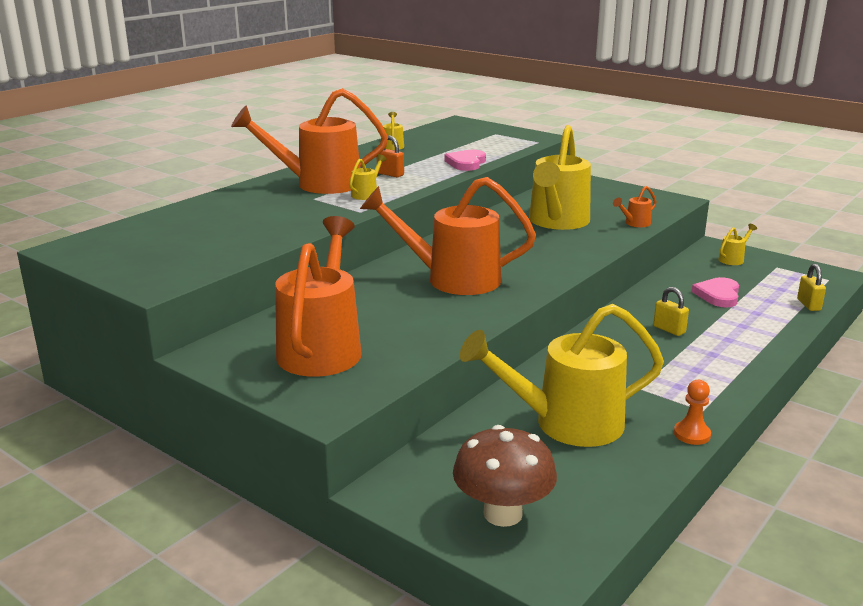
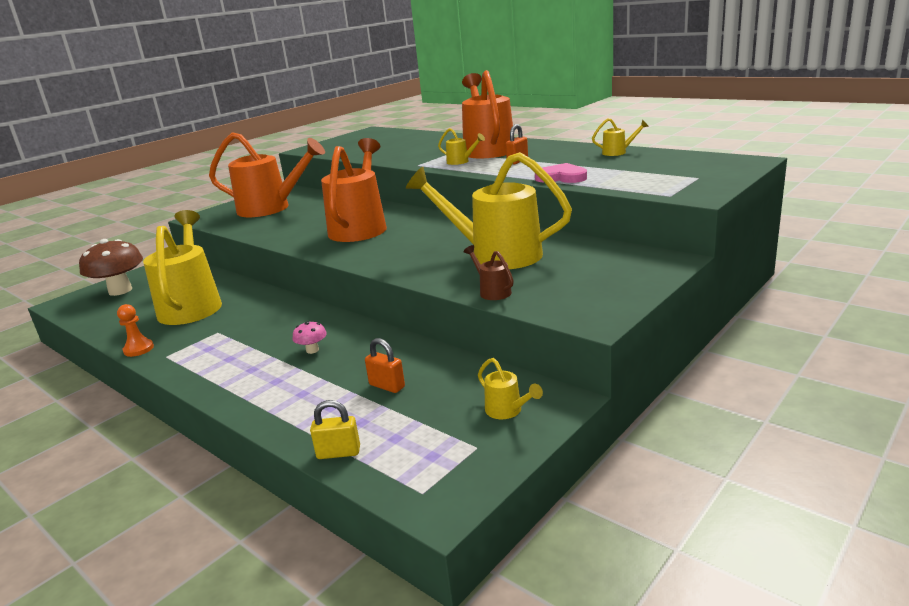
camera: 95 degrees right, 0 degrees up
(634, 224) = (492, 291): orange watering can -> brown watering can
(669, 330) = (312, 350): yellow padlock -> pink mushroom
(718, 295) = (387, 386): pink heart -> orange padlock

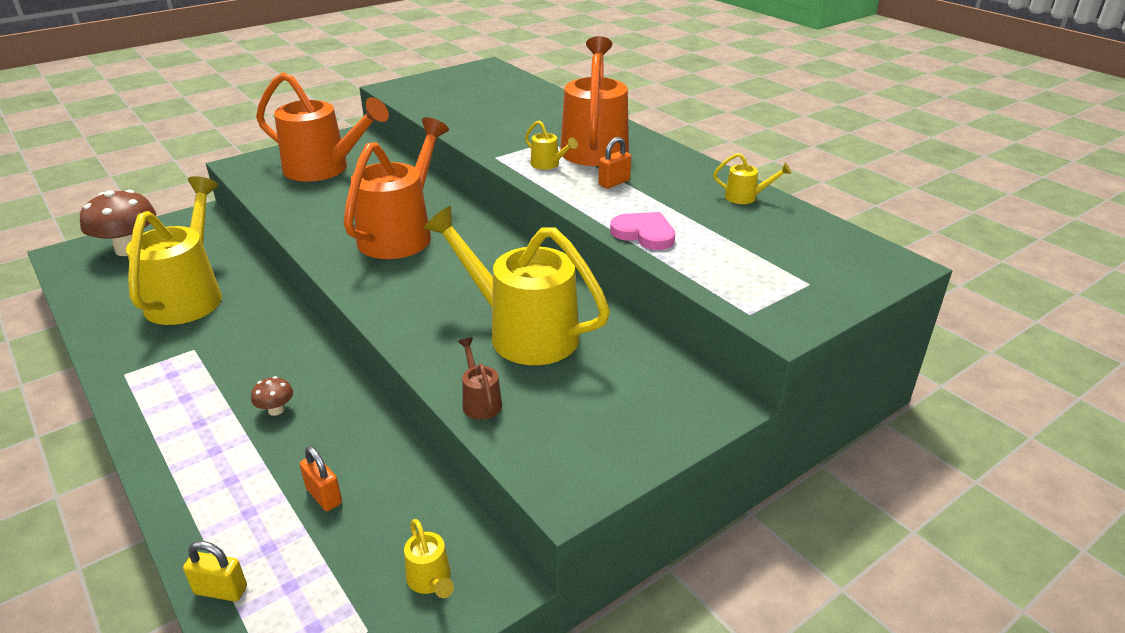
camera: 10 degrees right, 10 degrees up
(138, 349) = (103, 354): orange pawn -> none
(312, 350) = (276, 410): pink mushroom -> brown mushroom

